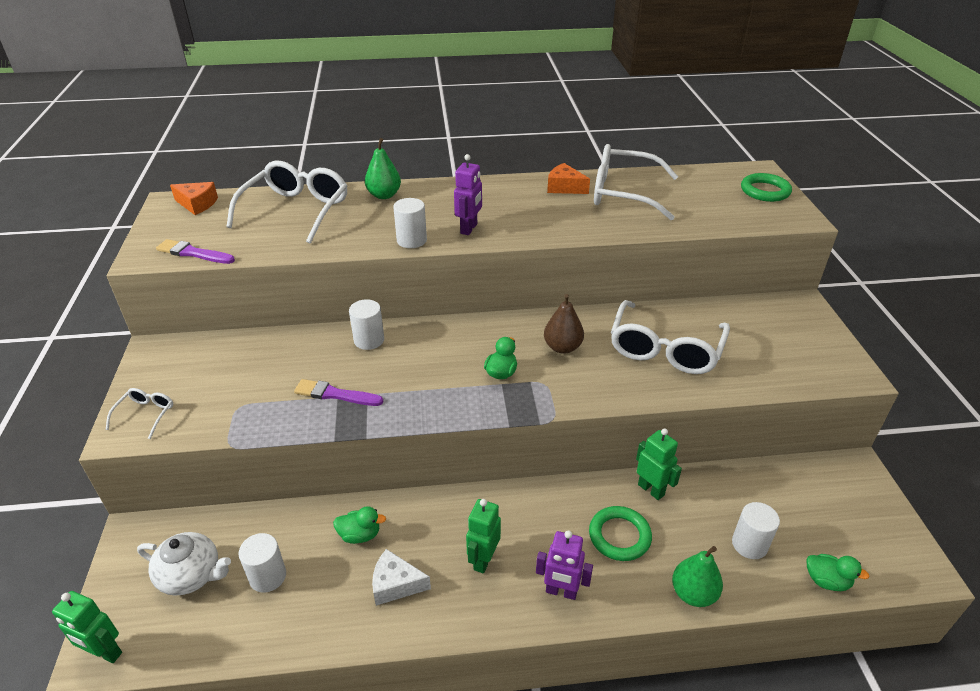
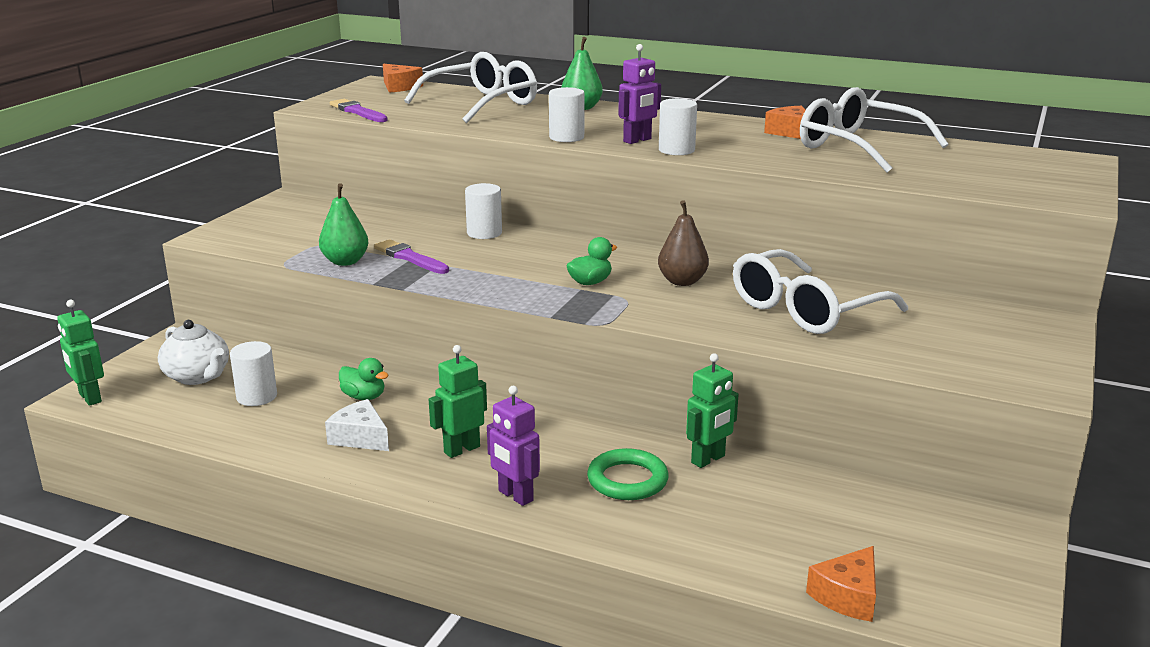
camera: 30 degrees right, 15 degrees down
(146, 414) = (239, 231): white glasses -> none
(651, 489) = (708, 459): green robot -> green robot turned 60 degrees clockwise
(693, 593) = (662, 547): green pear -> green pear (345, 262)
(749, 544) = (780, 536): white cylinder -> white cylinder (676, 150)
(765, 191) = (1059, 174): green ring -> none
(826, 581) = (848, 596): green duck -> orange cheese

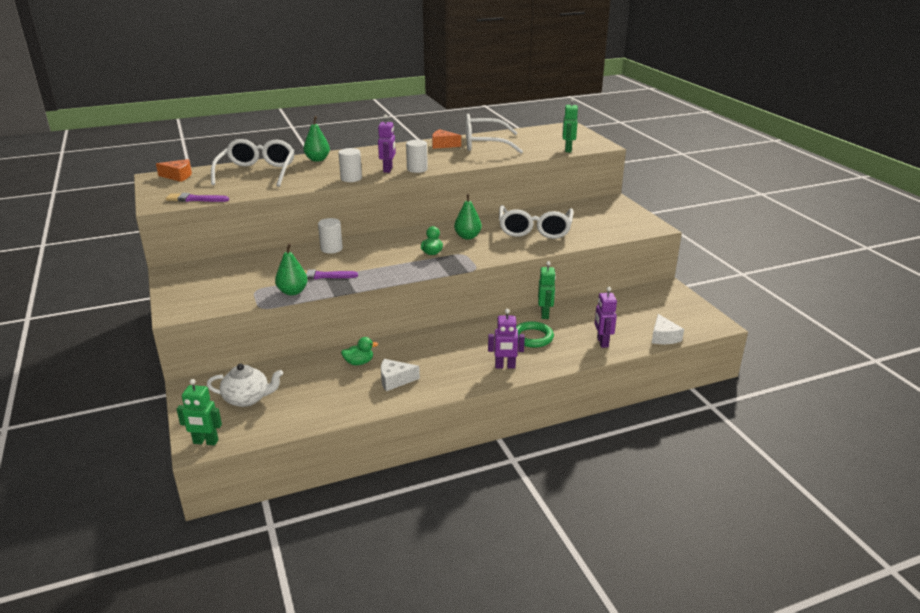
camera: 45 degrees left, 5 degrees up
(257, 397) = (303, 390): white cylinder -> none
(461, 449) = (448, 361): green robot -> green robot (568, 149)
(682, 281) = (467, 237): brown pear -> green pear
(721, 544) = (602, 342): none -> purple robot
(848, 596) = (663, 337): orange cheese -> white cheese

